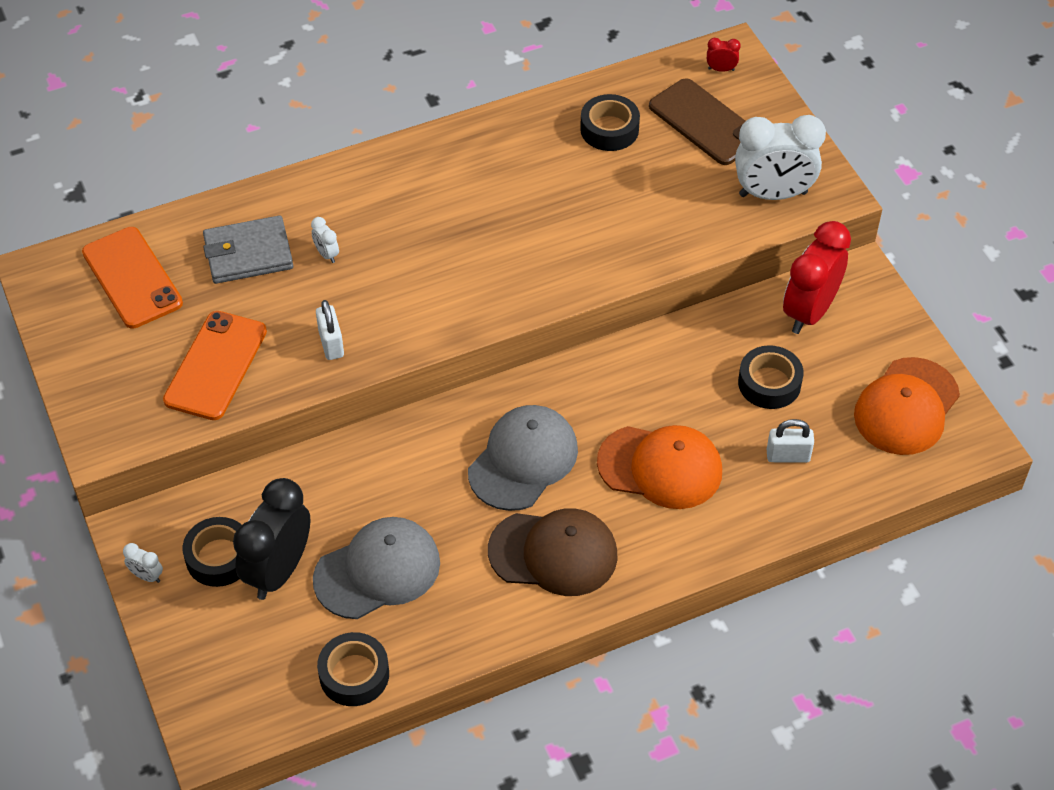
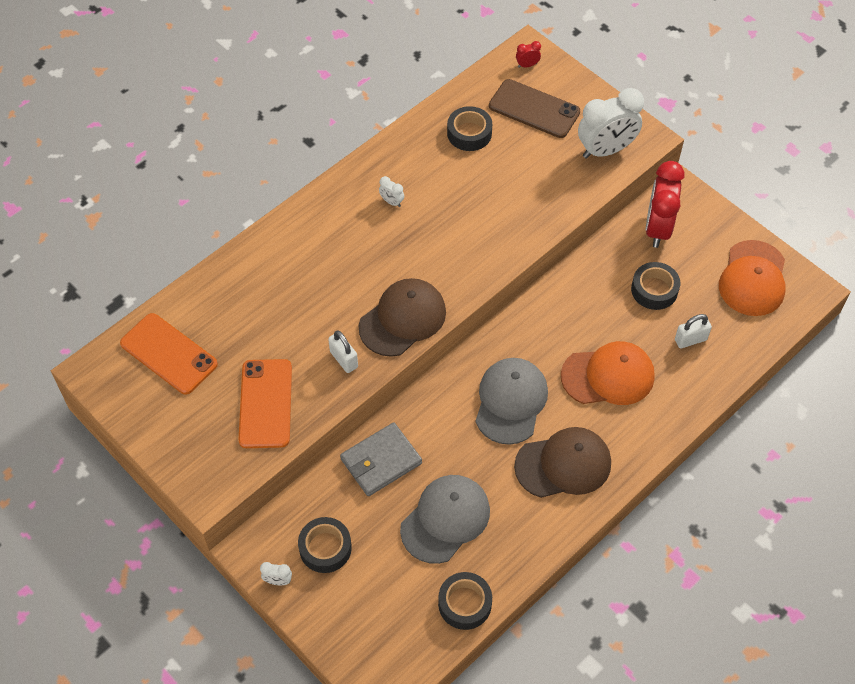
camera: 20 degrees left, 5 degrees up
(248, 254) = (249, 308): grey wallet -> grey wallet (381, 461)
(278, 570) = (373, 543): black clock -> none
(326, 254) = (308, 291): white clock -> white clock (391, 202)
(424, 319) = (403, 319): none -> brown cap

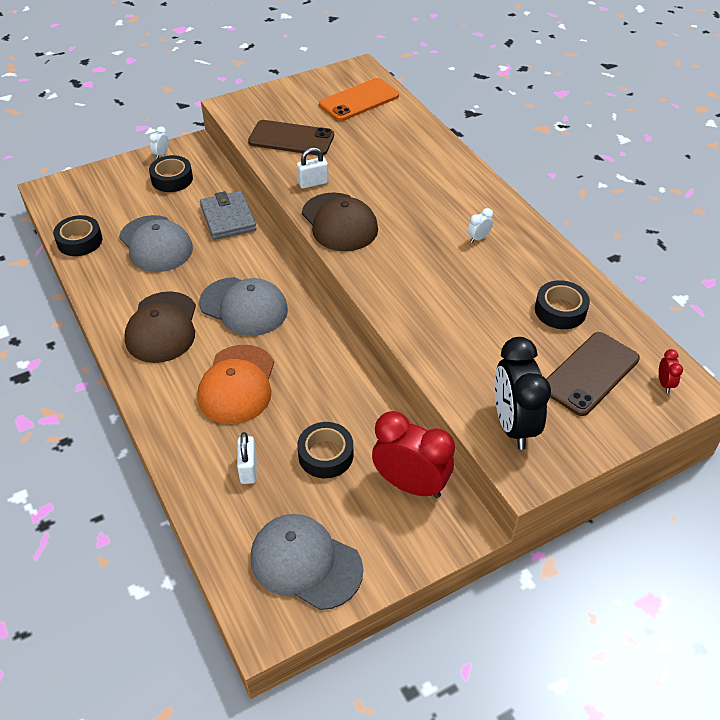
camera: 105 degrees right, 10 degrees down
(265, 403) = (291, 138): orange phone -> brown phone
(606, 150) = (513, 425): white clock -> black clock
(753, 279) = (305, 563): orange cap -> grey cap

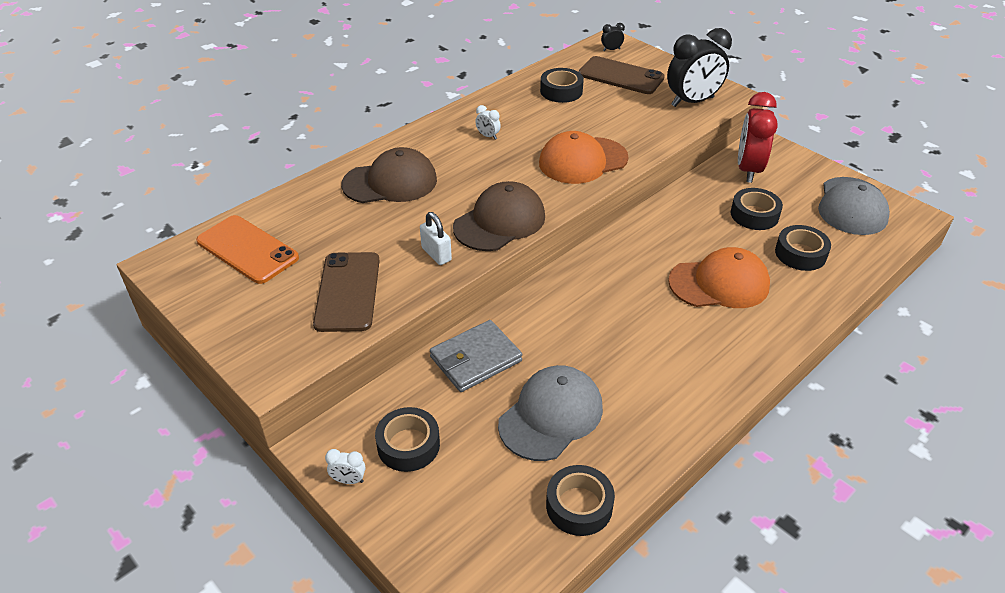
camera: 105 degrees left, 5 degrees down
(162, 327) = (682, 362): brown cap -> brown cap (390, 182)
(244, 307) = (617, 305): grey cap -> none
(248, 469) = (800, 254): white padlock -> black tape
(414, 294) = (582, 161): none -> orange cap
(664, 383) = (611, 50): red clock -> black clock

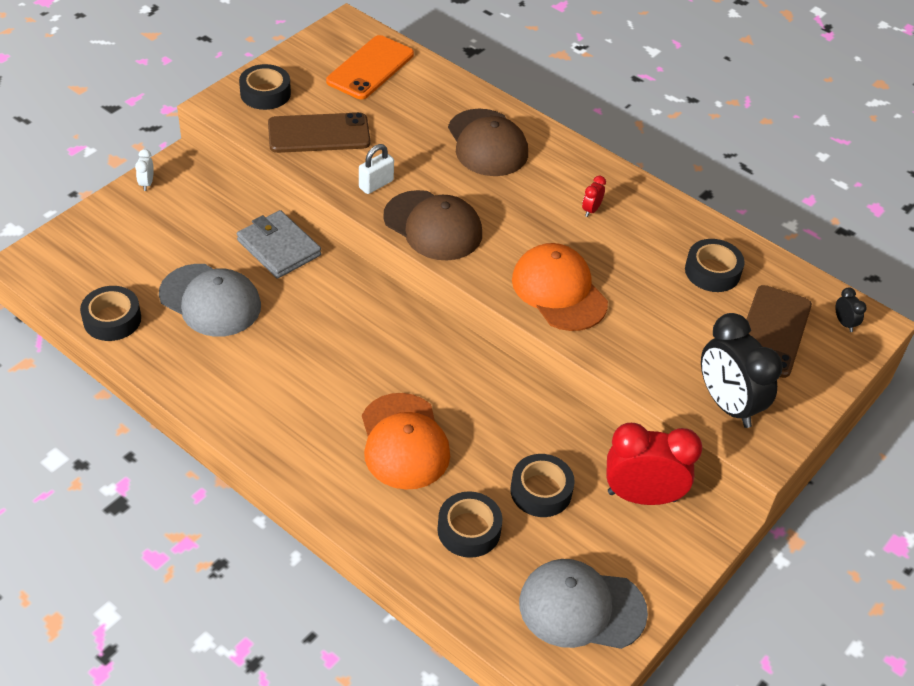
camera: 80 degrees right, 5 degrees up
(408, 445) = (180, 213): black tape -> black tape (265, 93)
(488, 136) = (591, 210): white clock -> red clock

